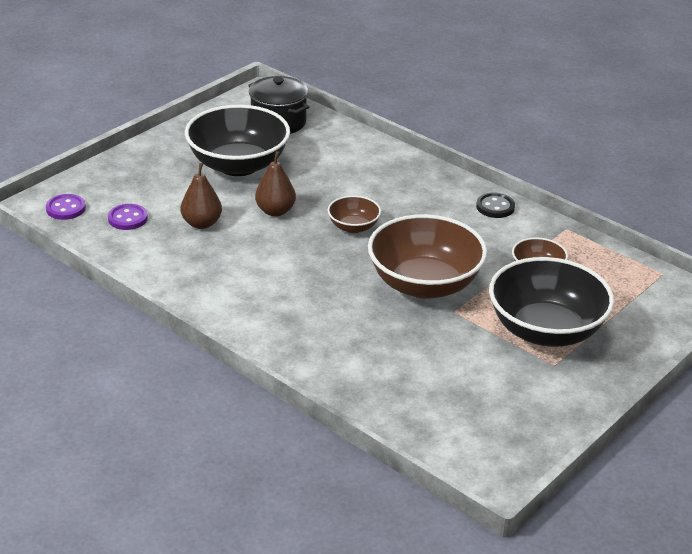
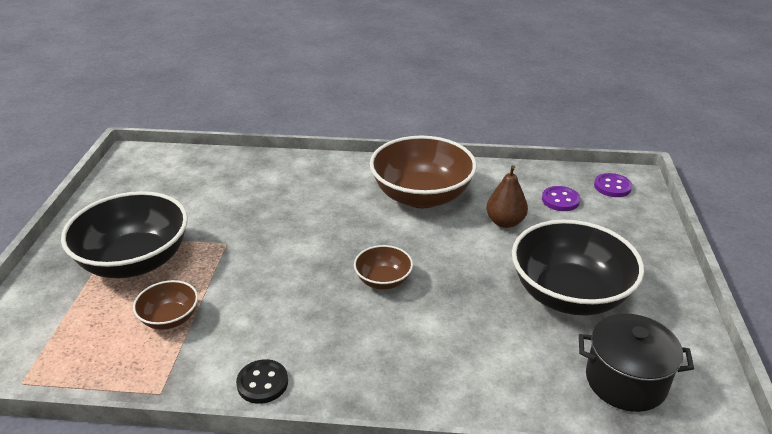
camera: 145 degrees right, 0 degrees up
(275, 211) = (467, 262): brown pear -> none
(424, 284) = (269, 255): brown bowl -> brown bowl (421, 196)

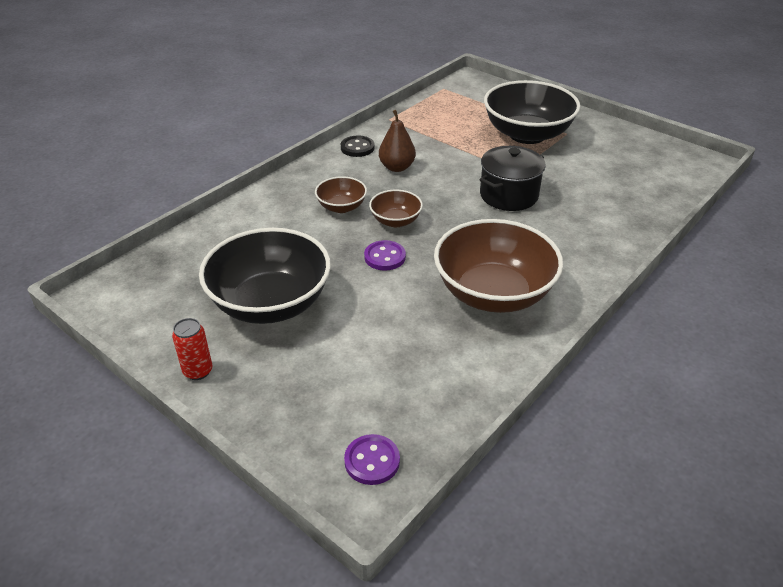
camera: 125 degrees right, 5 degrees up
(170, 318) = (449, 134): brown bowl -> brown bowl (341, 207)
(505, 222) = (398, 325): brown pear -> brown pear (397, 167)
(560, 200) = (392, 391): purple button -> purple button (385, 257)
(625, 381) = (174, 276): black pot -> black pot (509, 195)
(672, 289) = (198, 371): none -> red can

